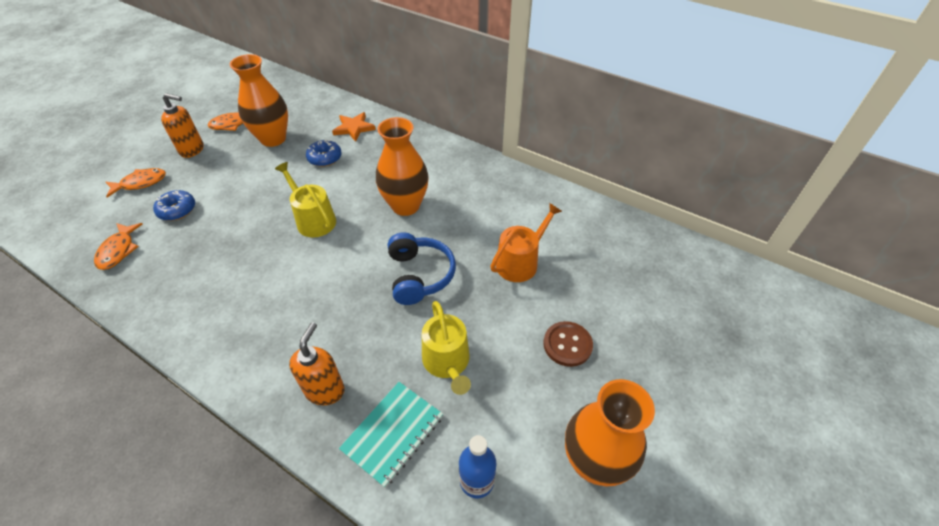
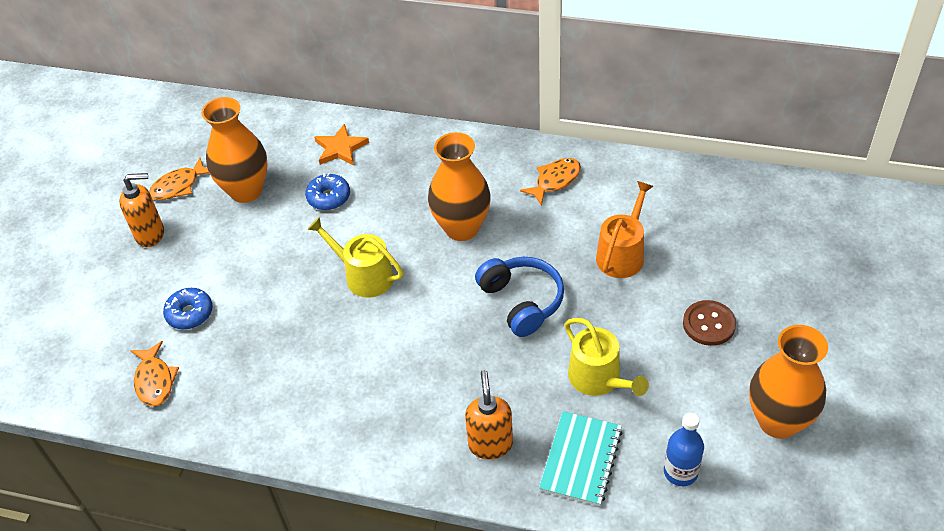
camera: 15 degrees left, 0 degrees up
(140, 183) = (116, 295): orange fish -> orange fish (555, 181)

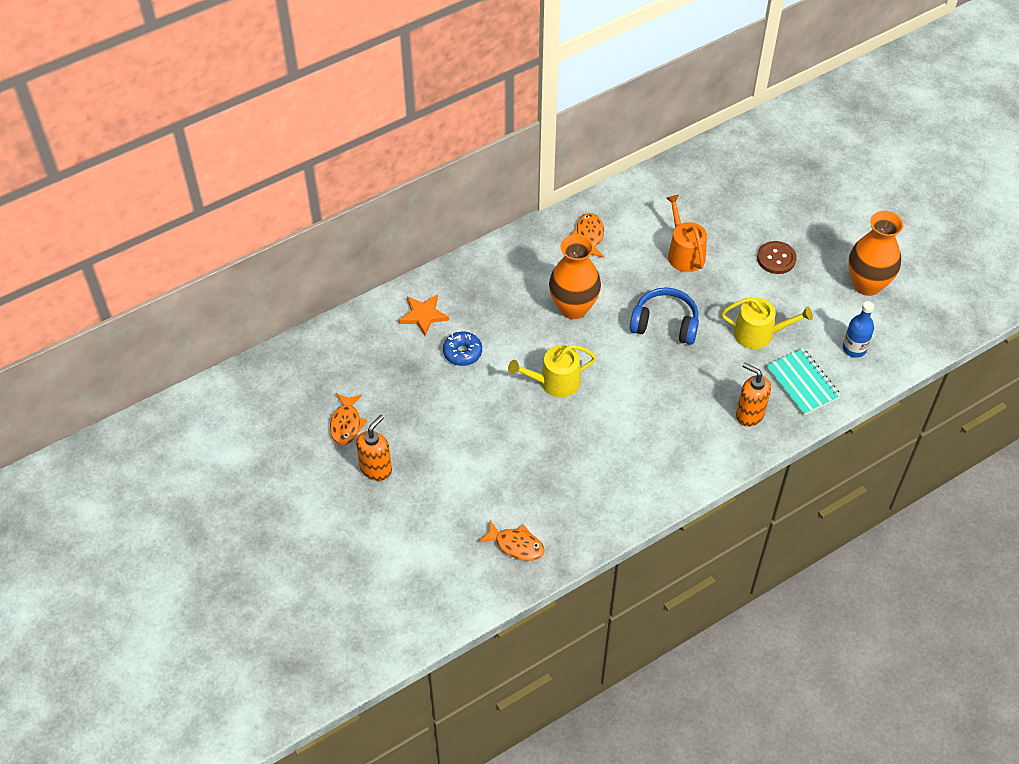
camera: 50 degrees left, 5 degrees up
(190, 313) = (479, 491): blue donut -> none
(246, 191) = (400, 391): orange vase -> none

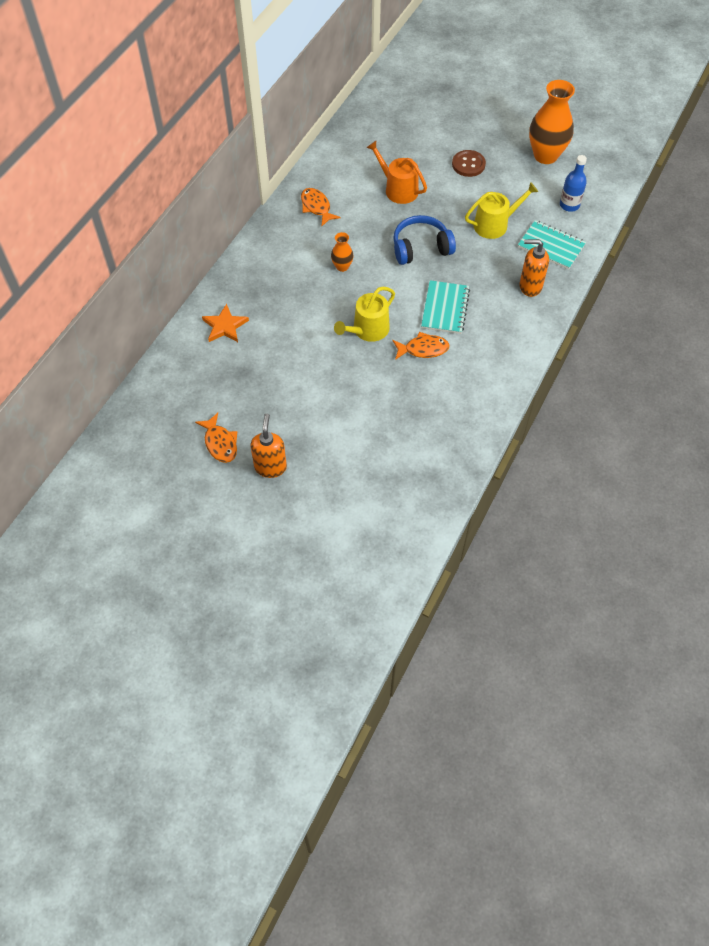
camera: 30 degrees left, 5 degrees up
(462, 352) = (278, 341): blue donut -> none
(516, 545) = (426, 471): orange fish -> orange fish (423, 349)
(573, 308) = (342, 267): orange vase -> orange vase, size x0.48
(646, 396) = (445, 308): none -> turquoise notebook

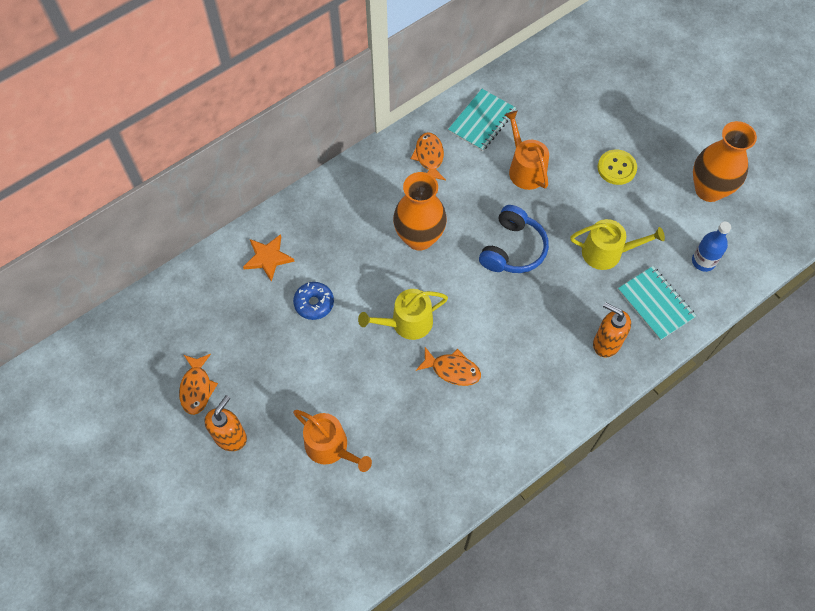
camera: 25 degrees right, 5 degrees up
(283, 344) = (314, 303): none -> blue donut
(342, 267) = (419, 238): orange vase -> orange vase, size x2.06
(358, 441) = (331, 447): none -> orange watering can
(421, 248) = (512, 249): blue headphones -> blue headphones turned 105 degrees clockwise
(445, 308) = (500, 331): turquoise notebook -> turquoise notebook (482, 121)
(468, 164) = (616, 168): brown button -> yellow button

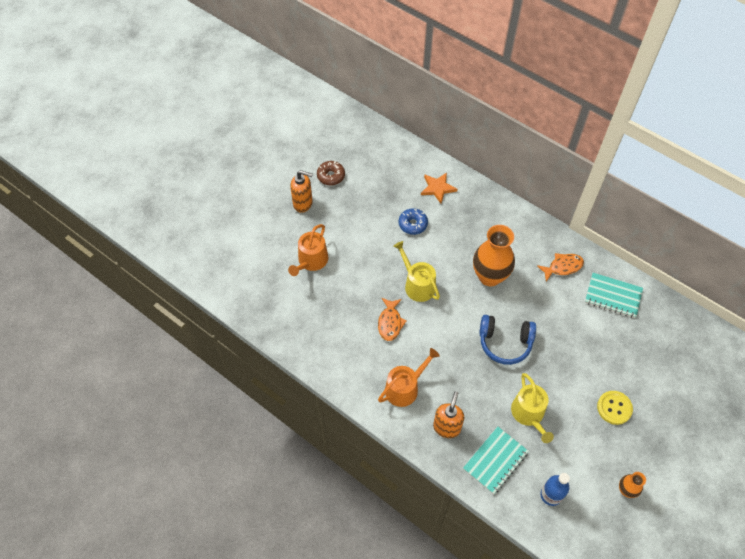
camera: 75 degrees right, 5 degrees down
(196, 388) = (331, 176): orange fish -> brown donut
(525, 168) = (582, 337): orange watering can -> orange watering can (405, 388)
(709, 190) = (626, 490): orange vase -> orange vase, size x0.48

